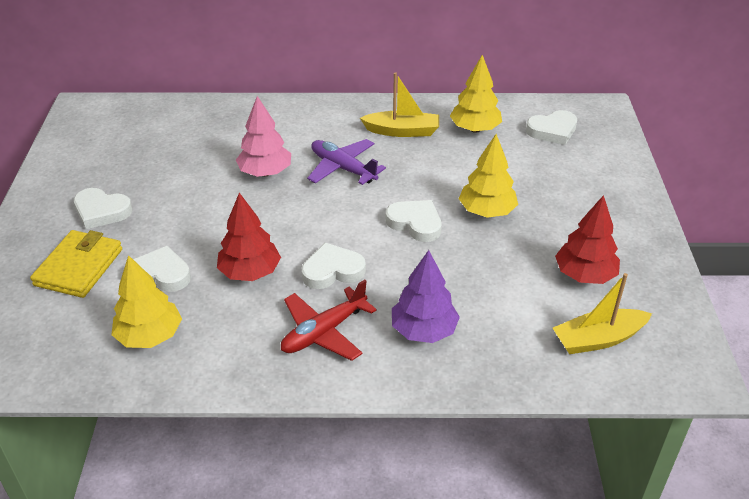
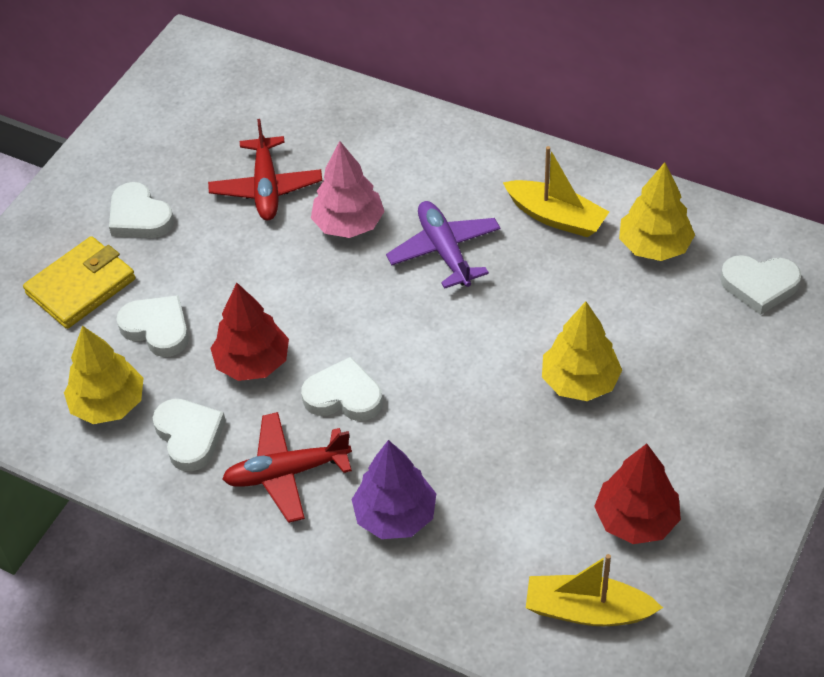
camera: 30 degrees right, 10 degrees up
(190, 168) = (266, 188): none -> red plane
(415, 223) = (480, 366): white heart -> white heart (189, 436)

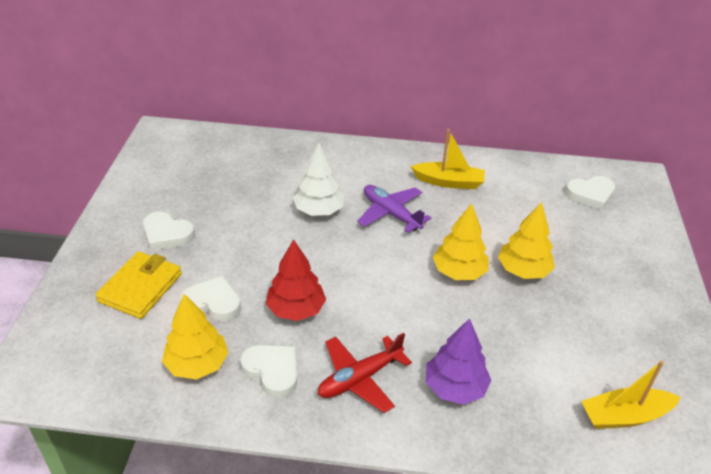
camera: 25 degrees left, 10 degrees down
(266, 188) = (251, 200): red plane -> none
(343, 396) = (373, 316): white heart -> none
(349, 224) = (319, 210): pink tree -> white tree
(636, 520) = (614, 346): red tree -> none
(654, 246) = (517, 186): yellow tree -> yellow tree (459, 272)

